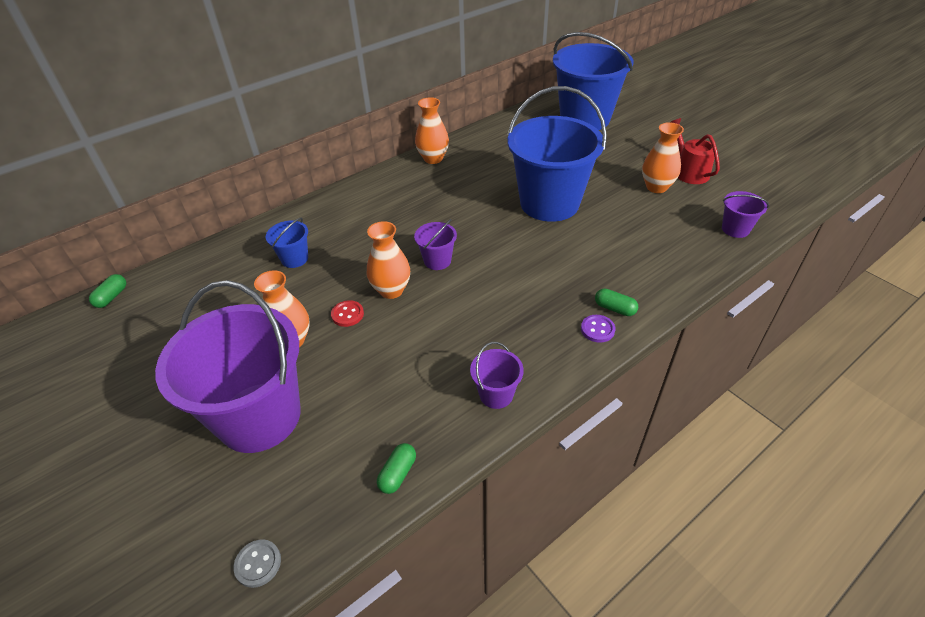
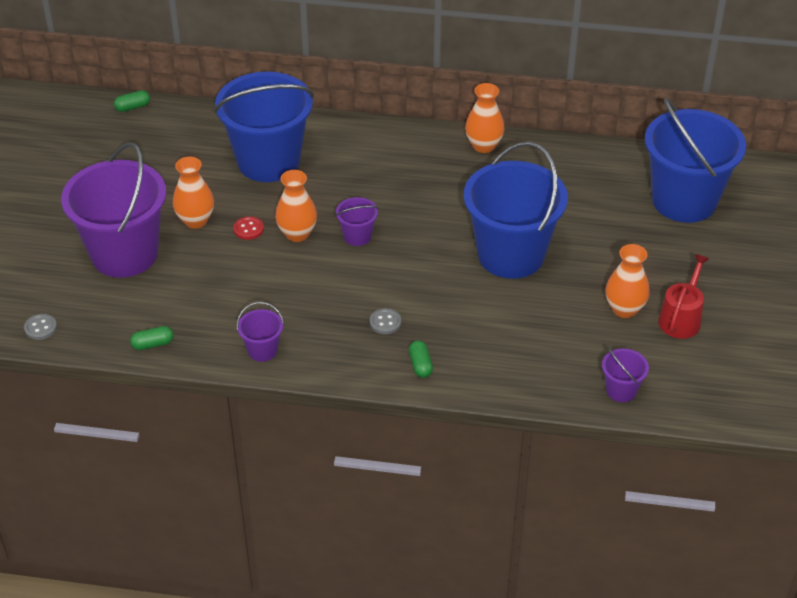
camera: 45 degrees right, 0 degrees up
(294, 259) = (268, 161): blue bucket -> blue bucket, size x2.37
(547, 300) = (385, 322): none -> grey button
(597, 329) = (385, 367): purple button -> none

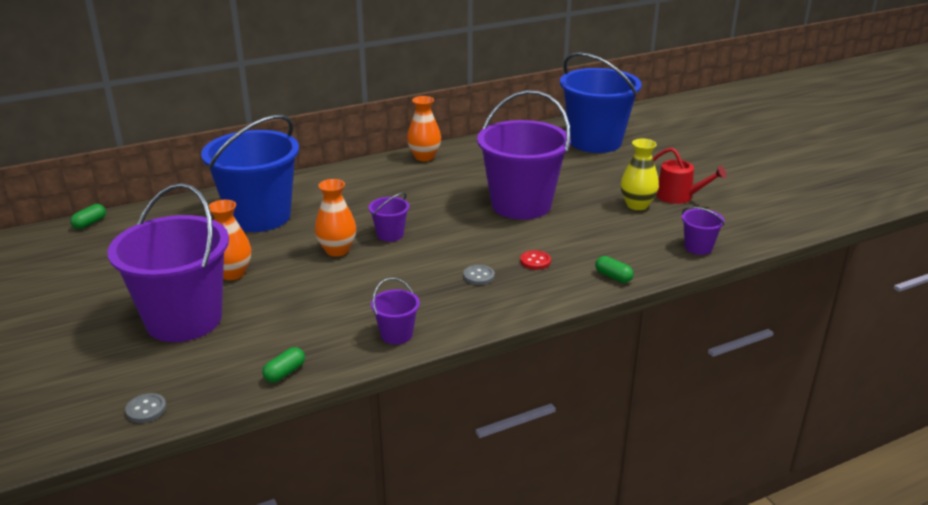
camera: 35 degrees left, 15 degrees down
(248, 229) = (289, 262): red button -> red button (535, 261)
(420, 365) = (540, 291): green capsule -> green capsule (613, 277)
(511, 255) = (521, 205): blue bucket -> purple bucket
(624, 309) = (637, 205): orange vase -> yellow vase
(681, 318) = (678, 196): red watering can -> red watering can turned 135 degrees clockwise

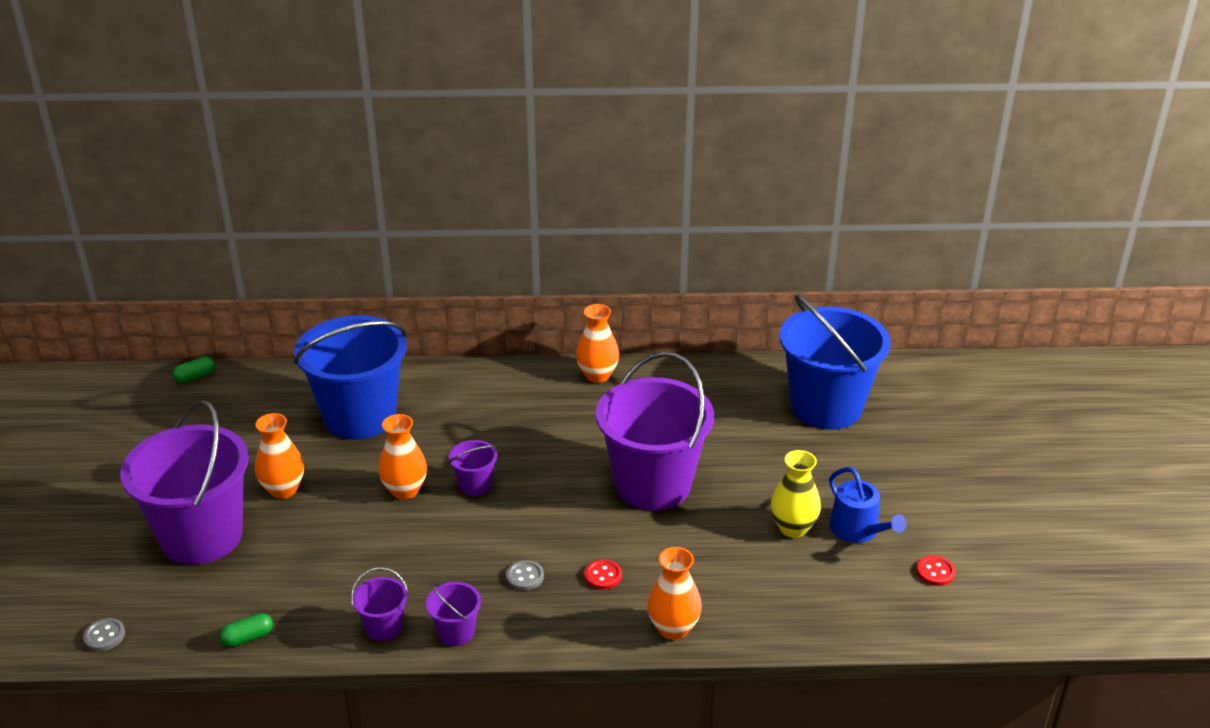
camera: 25 degrees right, 5 degrees up
(613, 277) = (673, 628): green capsule -> orange vase
(678, 196) = (858, 530): red watering can -> blue watering can
(698, 247) = (813, 618): purple bucket -> purple bucket (456, 632)
(746, 205) = (935, 572): none -> red button

